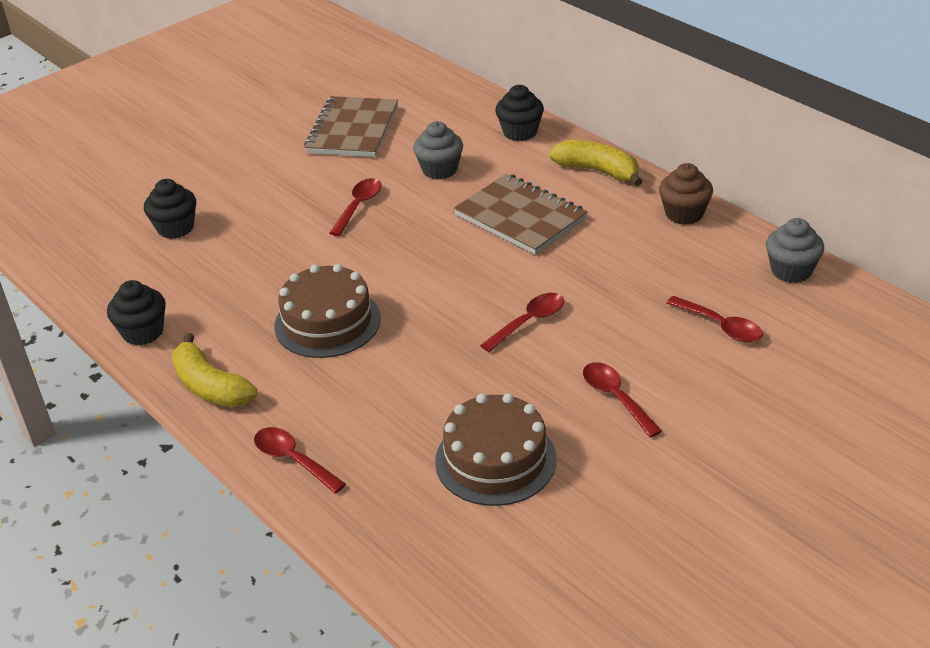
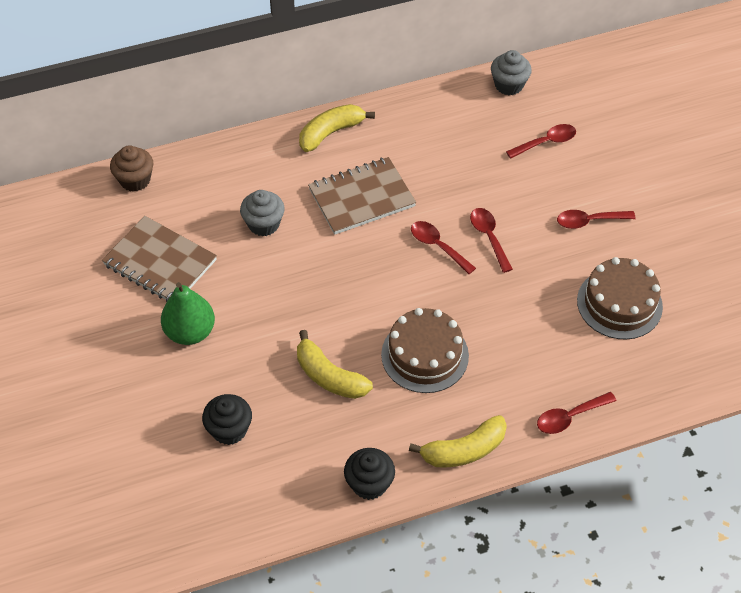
camera: 70 degrees left, 15 degrees up
(267, 267) = (329, 376): none -> yellow banana
(279, 171) = (190, 332): none -> green pear
(358, 206) = (281, 292): red spoon -> red spoon (437, 246)
(520, 132) = (244, 157): black cupcake -> none
(684, 214) = (415, 109): brown cupcake -> brown cupcake (135, 180)

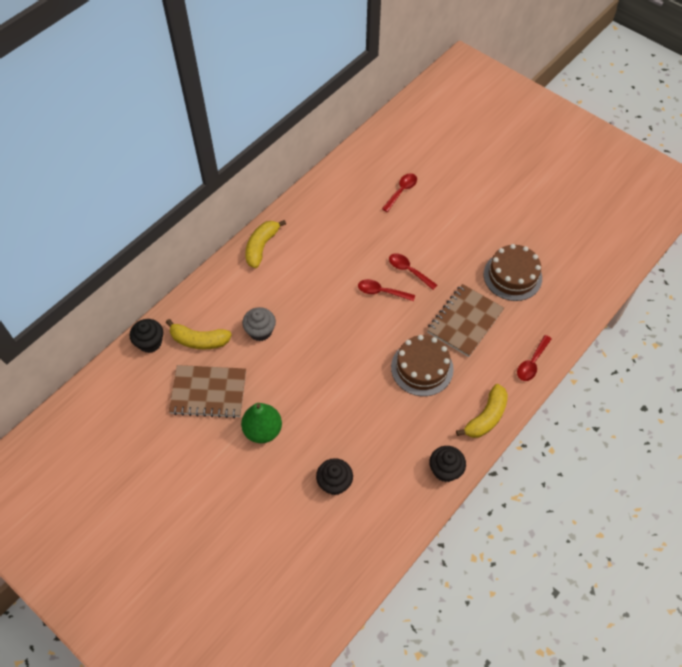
camera: 30 degrees left, 5 degrees up
(135, 180) = (150, 342): brown cupcake -> black cupcake
(329, 376) = (373, 413): yellow banana -> yellow banana (199, 340)
(361, 198) = (312, 282): brown notebook -> brown notebook (465, 321)
(509, 85) = (353, 163): grey cupcake -> none
(589, 221) = (460, 231): red spoon -> none

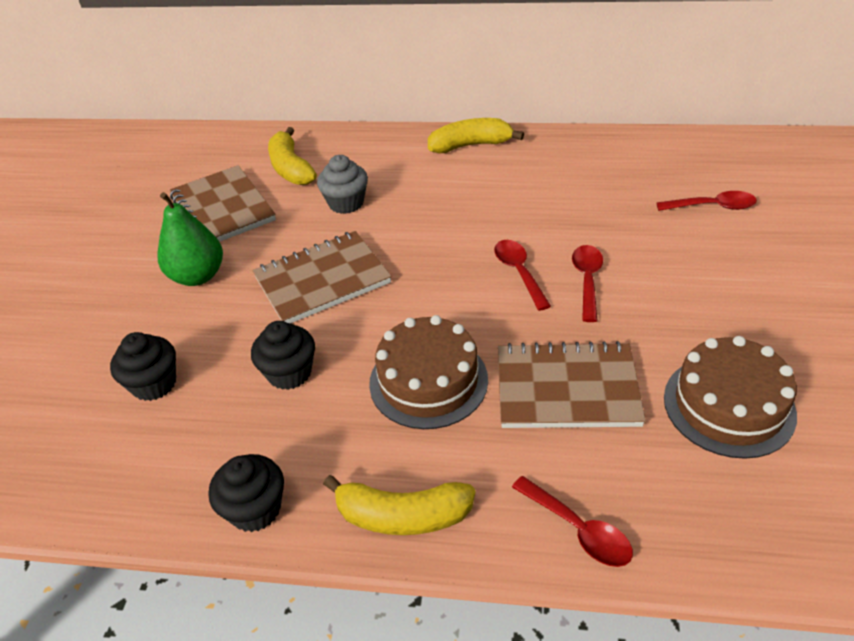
camera: 60 degrees right, 15 degrees down
(150, 342) = (258, 140): black cupcake -> black cupcake (289, 373)
(317, 374) = (322, 280): none -> brown notebook
(532, 363) = (578, 530): red spoon -> red spoon turned 135 degrees counterclockwise

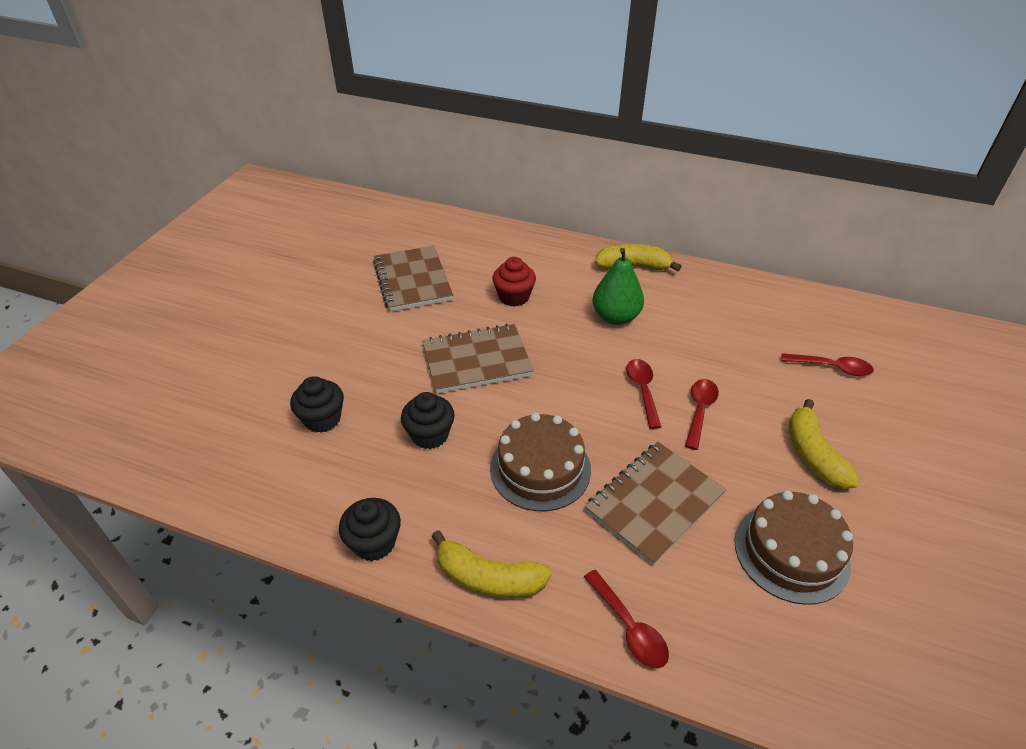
camera: 10 degrees right, 0 degrees up
(198, 276) = (378, 335): green pear -> green pear (615, 317)
(291, 168) = (476, 256): yellow banana -> yellow banana (813, 455)
(346, 203) = (514, 297): grey cupcake -> red cupcake
(567, 389) = (654, 503): brown notebook -> brown notebook turned 60 degrees counterclockwise

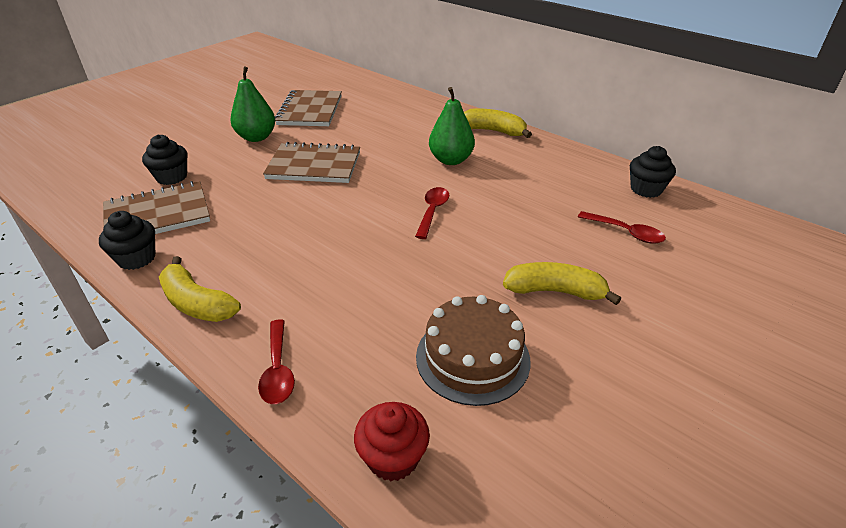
camera: 20 degrees right, 5 degrees down
(379, 335) = (256, 137): none -> green pear
(430, 435) = (237, 203): black cupcake -> black cupcake (646, 189)
(514, 297) = (378, 133): red cupcake -> red cupcake (393, 457)
(540, 468) = (302, 243): brown cake -> none
(654, 503) = (376, 289): brown notebook -> brown notebook (157, 215)
(699, 410) = (471, 236): red spoon -> none
(813, 455) = (555, 291): yellow banana -> yellow banana turned 90 degrees clockwise

